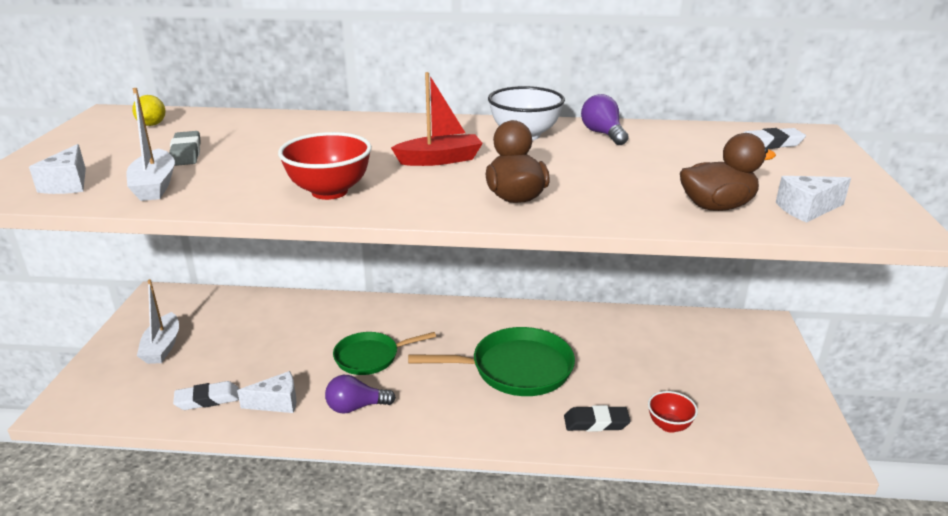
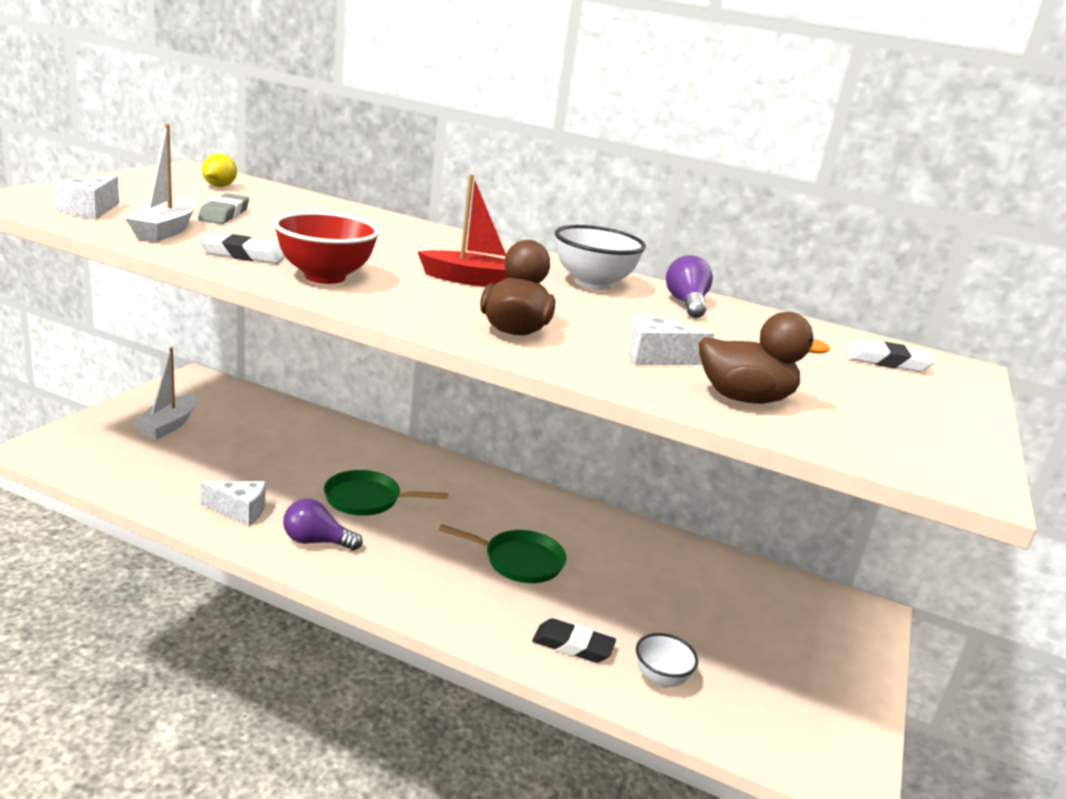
camera: 15 degrees right, 5 degrees down
(207, 399) = (175, 486): white eraser -> white eraser (242, 255)
(516, 369) = (519, 561): green pan -> green pan, size x0.65
(669, 425) = (660, 679): red bowl -> white bowl
(807, 209) = (858, 431): white cheese -> white cheese (656, 357)

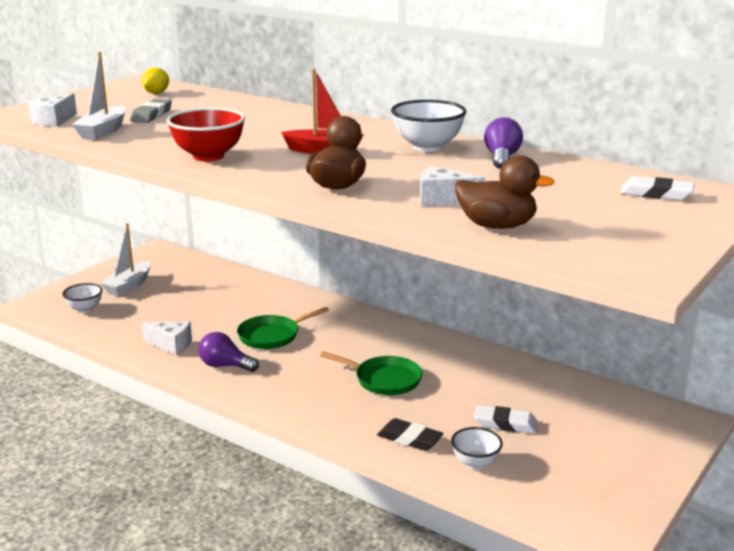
camera: 15 degrees right, 0 degrees up
(112, 457) = (84, 309): none -> white bowl
(242, 255) = (153, 144): white eraser -> white eraser (505, 424)
(366, 499) = (271, 336): green pan -> green pan turned 45 degrees counterclockwise

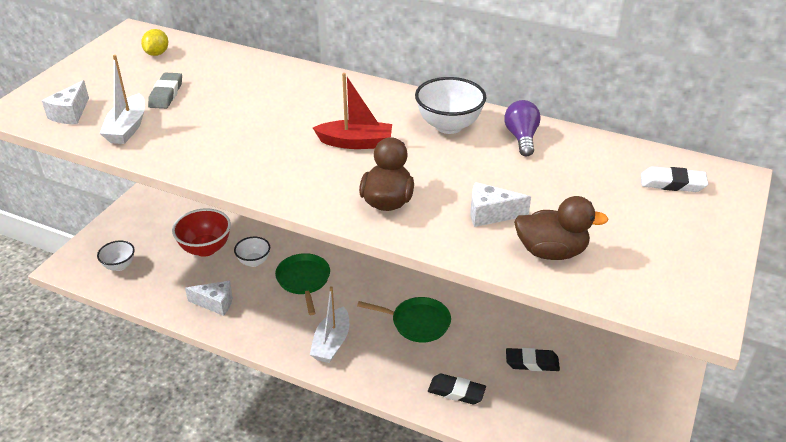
camera: 10 degrees left, 15 degrees up
(128, 286) = (152, 230): white boat -> white boat (331, 343)
(208, 156) = (248, 163): red bowl -> red bowl (205, 249)
(225, 366) = (272, 323): purple light bulb -> none
(271, 336) = (303, 280): green pan -> green pan turned 120 degrees clockwise
(475, 463) = (518, 412): white bowl -> white bowl (254, 262)
(505, 424) = (532, 362): white eraser -> black eraser

